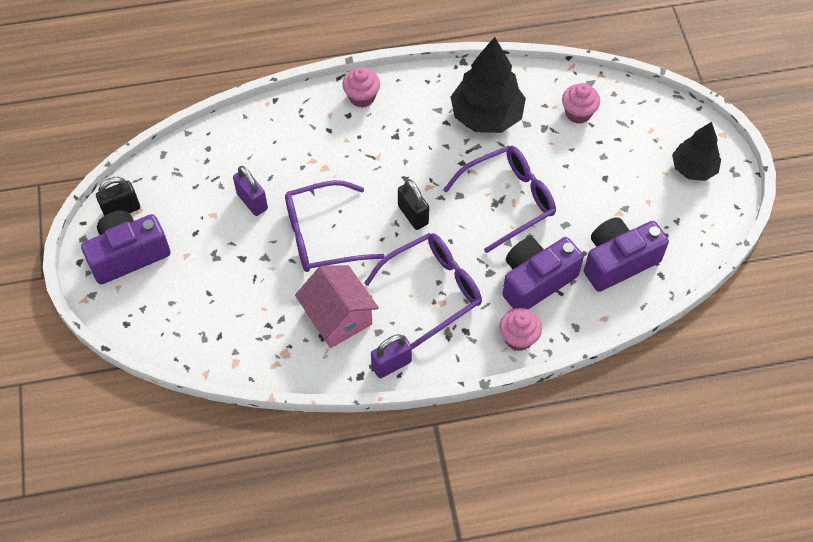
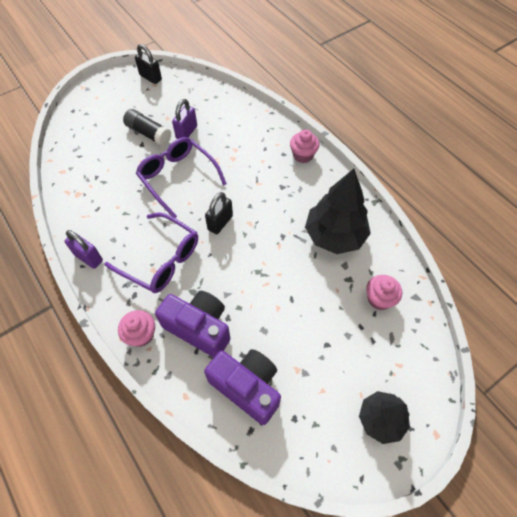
camera: 65 degrees right, 0 degrees up
(128, 255) = (120, 92): purple camera -> none
(228, 244) = (148, 133): none -> black glue stick
(338, 317) = (116, 212): pink house -> none
(508, 200) = (265, 280): purple glasses -> none

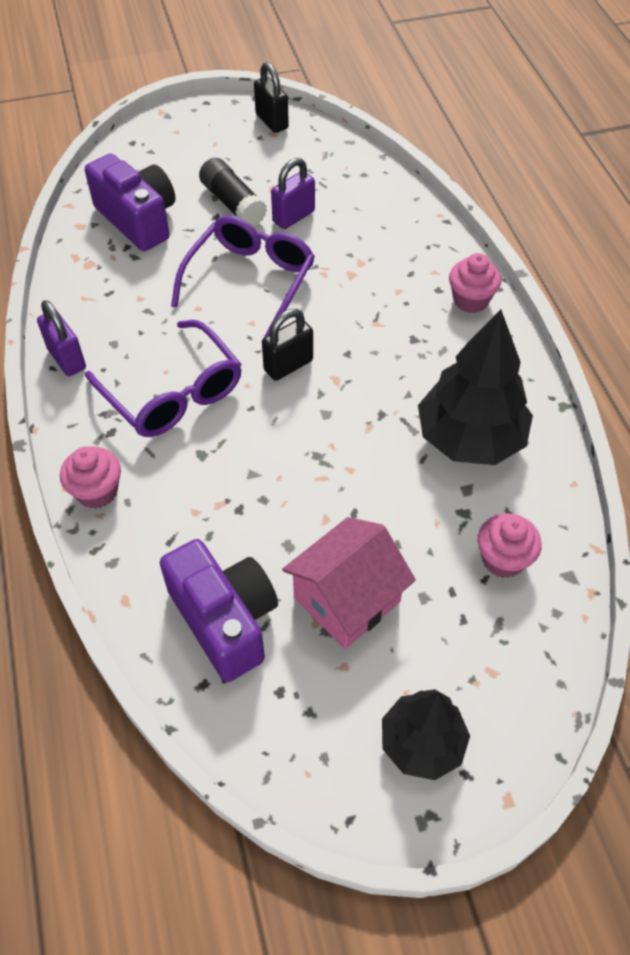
camera: 20 degrees right, 5 degrees down
(178, 178) = (250, 281): purple glasses -> purple glasses turned 45 degrees clockwise
(199, 328) = (188, 509): purple camera -> purple camera (138, 219)
(308, 351) = (347, 599): none -> pink house

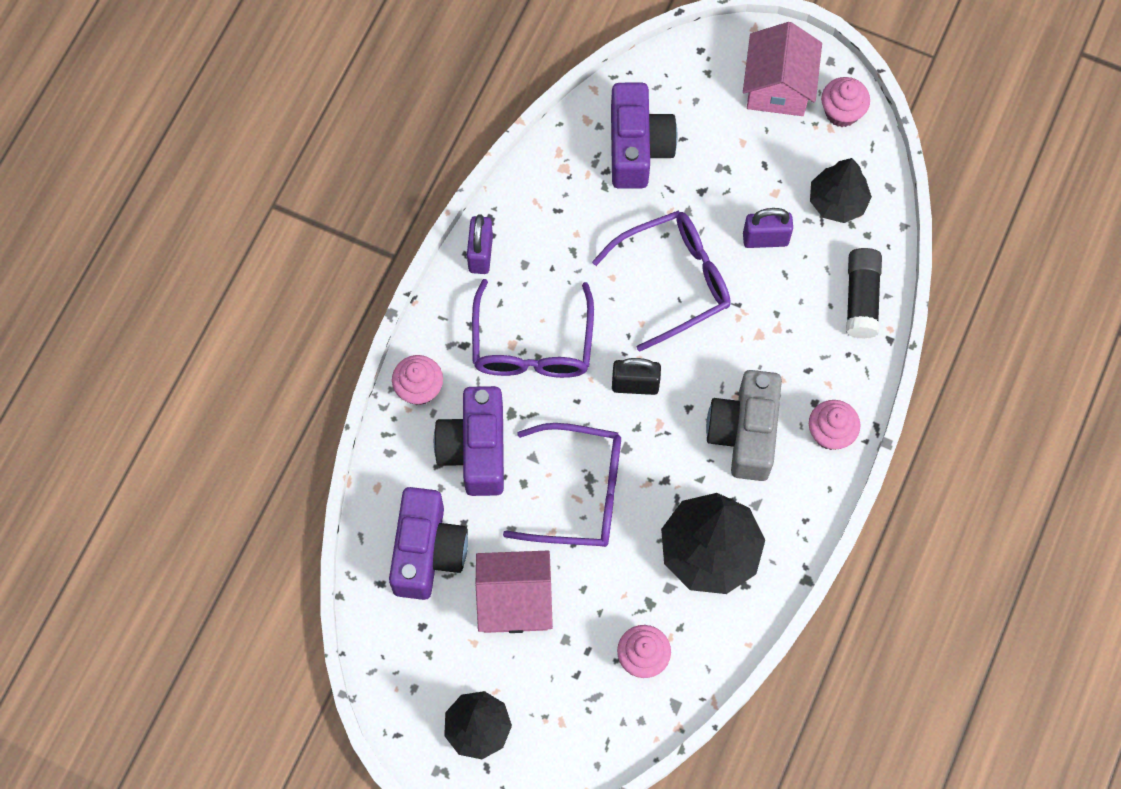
camera: 40 degrees right, 15 degrees up
(194, 503) = (475, 449): none -> purple camera
(211, 132) = (778, 87): none -> pink house
(233, 204) = (727, 187): black glue stick -> black glue stick (861, 298)
(272, 121) = (841, 112): black padlock -> pink cupcake
(319, 472) = (579, 492): none -> purple glasses
(322, 168) = (837, 202): none -> black tree
(408, 341) = (744, 433): none -> grey camera

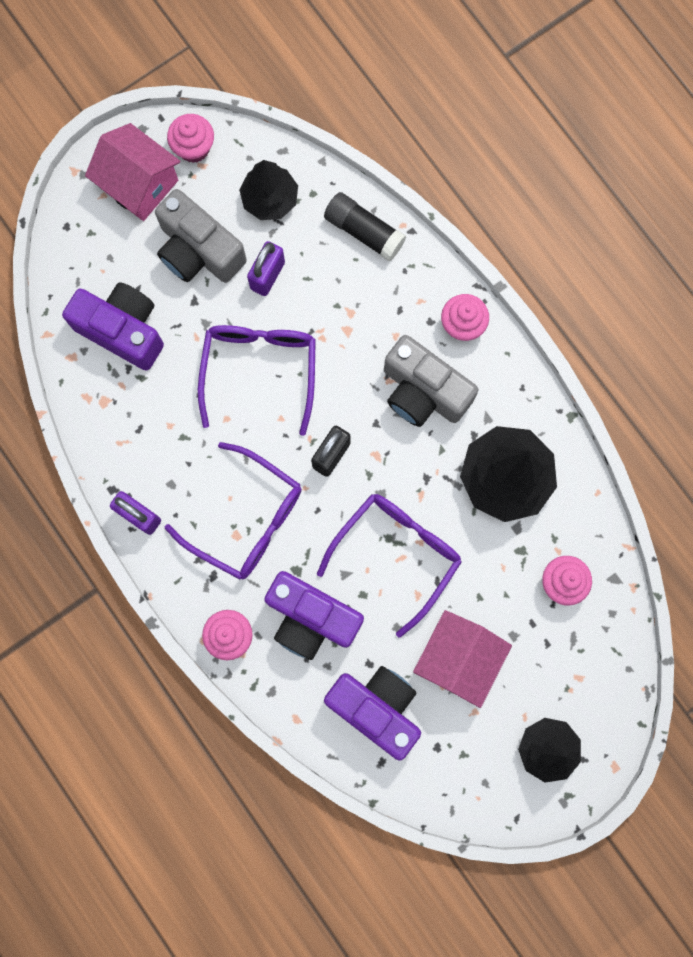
camera: 60 degrees left, 10 degrees up
(750, 169) = (199, 251): none -> grey camera

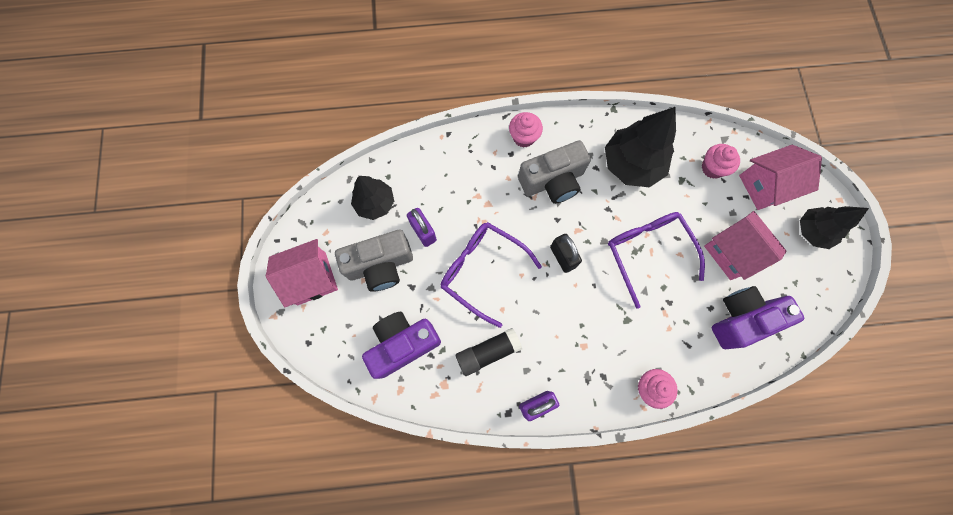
camera: 60 degrees left, 5 degrees down
(194, 148) = (310, 231): pink cupcake -> none
(247, 519) = (576, 333): purple glasses -> none
(311, 618) = (663, 328): purple camera -> none
(364, 231) = (431, 160): black glue stick -> black glue stick (488, 352)
(576, 661) = (765, 186): none -> pink house

